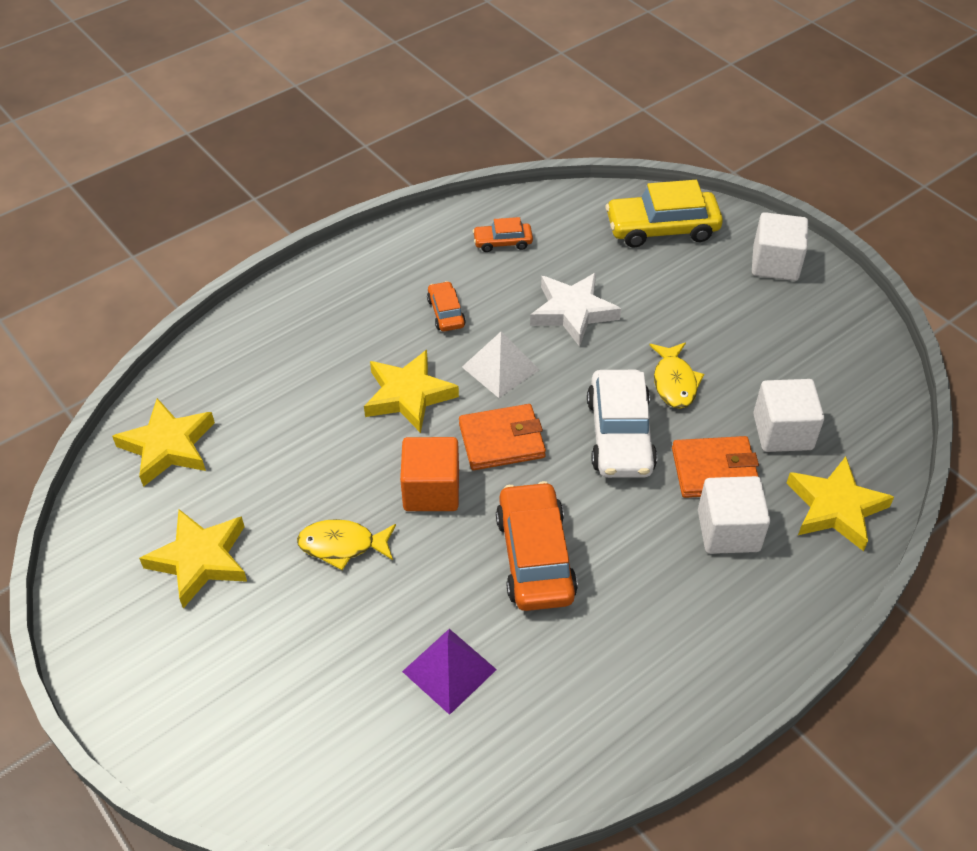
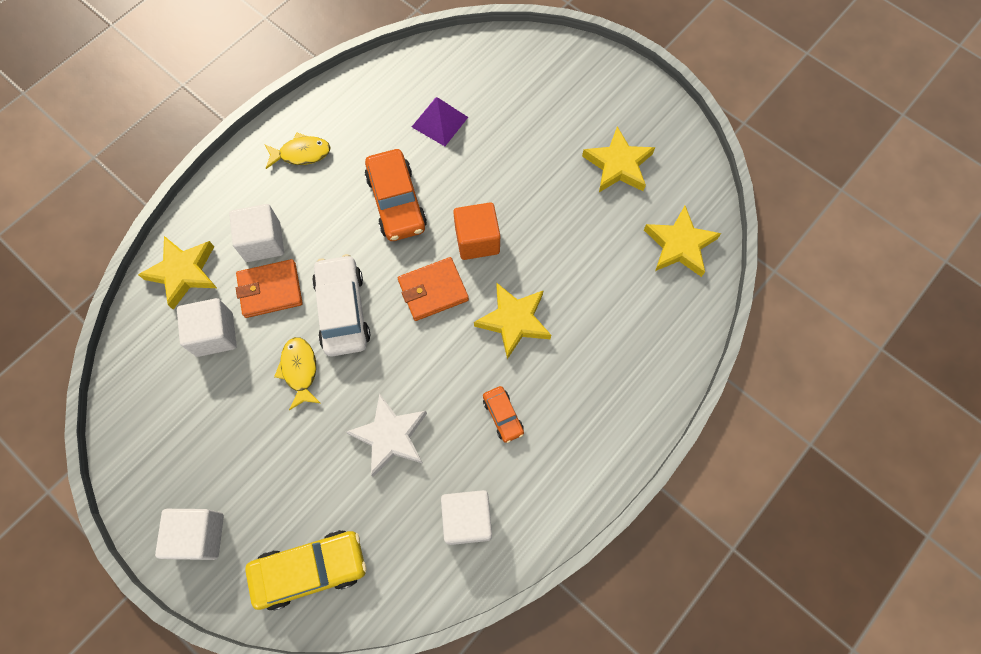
camera: 170 degrees right, 20 degrees up
(342, 545) = (528, 190): yellow fish -> yellow fish (301, 154)
(500, 368) = (445, 361): white pyramid -> none
(502, 242) = (467, 519): orange car -> white cube

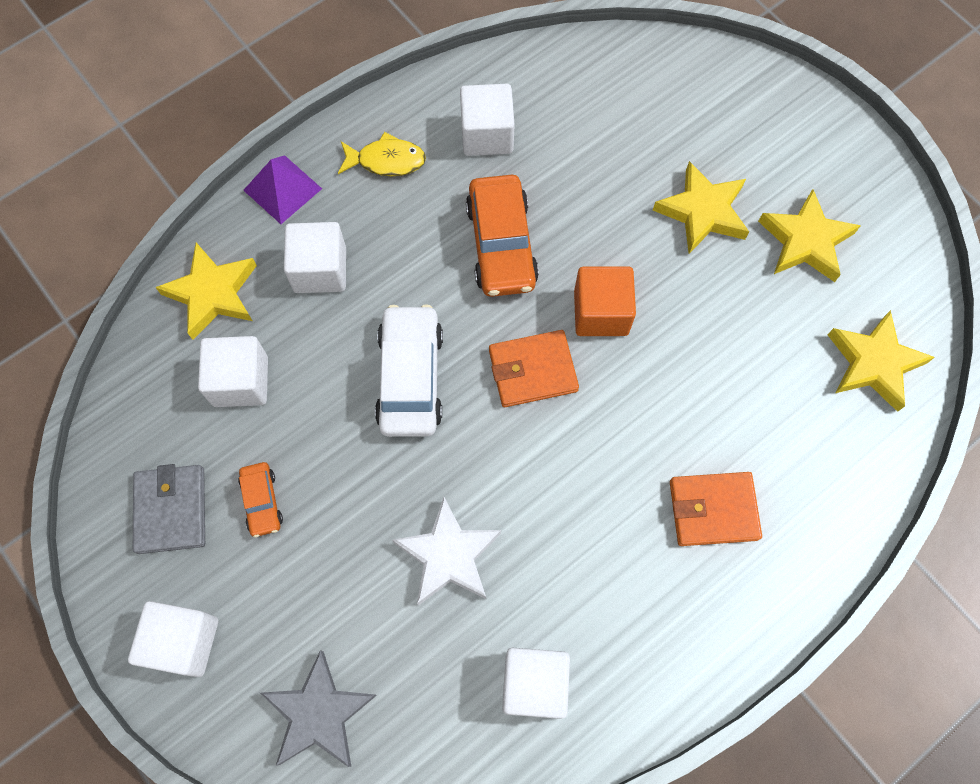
camera: 10 degrees right, 0 degrees up
(175, 439) = (171, 510): none -> grey wallet
(270, 290) = (320, 335): orange wallet -> orange wallet (713, 510)
(300, 370) = (343, 447): yellow fish -> none
(310, 569) = (319, 713): yellow car -> grey star
(374, 123) = (487, 135): none -> white cube
(439, 122) = (574, 146): purple pyramid -> purple pyramid (282, 189)
(503, 416) = (601, 554): orange car -> orange car (262, 501)
(514, 321) = (634, 429): yellow star -> yellow star (702, 212)

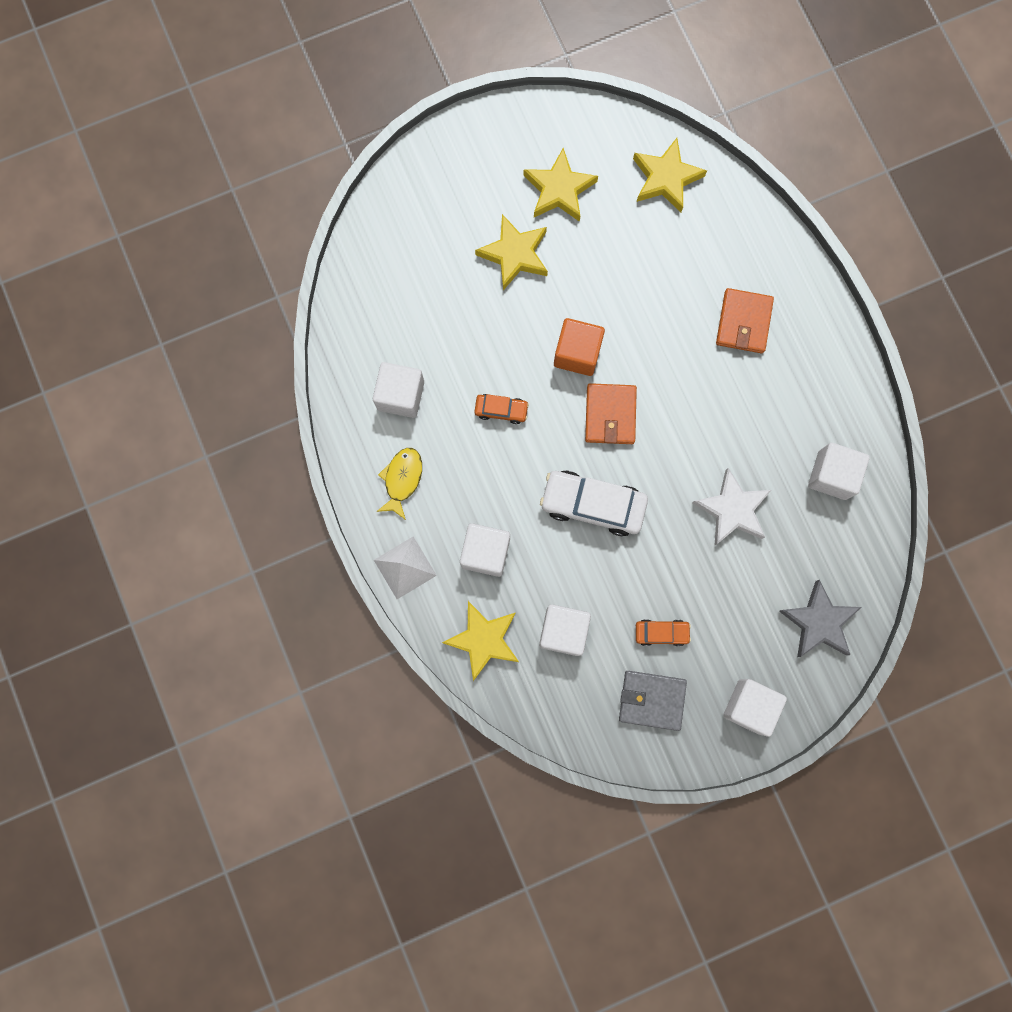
camera: 75 degrees left, 10 degrees up
(282, 189) = (405, 567): purple pyramid -> white pyramid
(501, 244) = (501, 410): orange car -> orange car, size x0.52

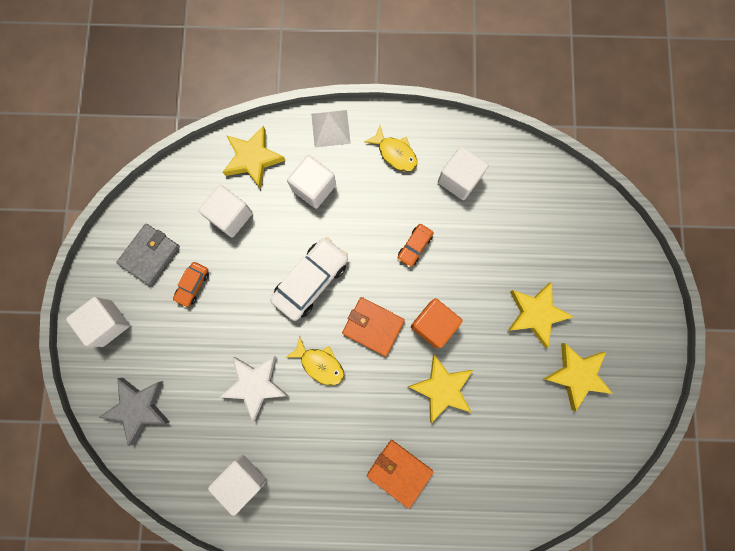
camera: 115 degrees right, 0 degrees up
(666, 178) = (551, 470): yellow star -> yellow star (442, 388)
(677, 452) = (320, 364): none -> yellow fish

